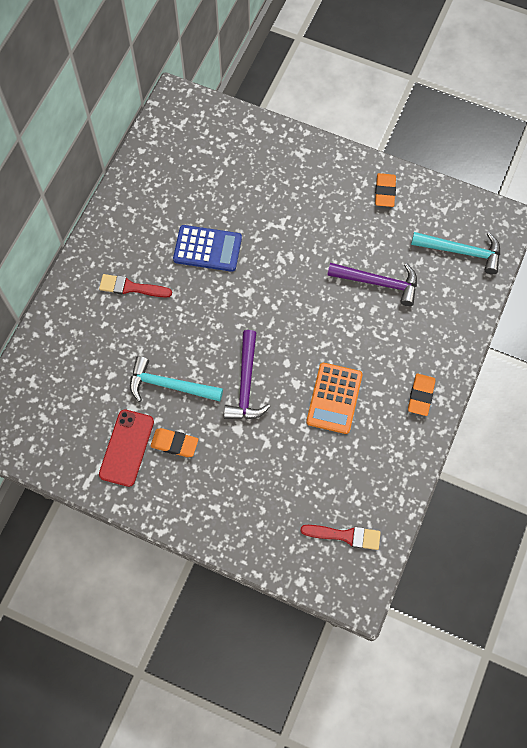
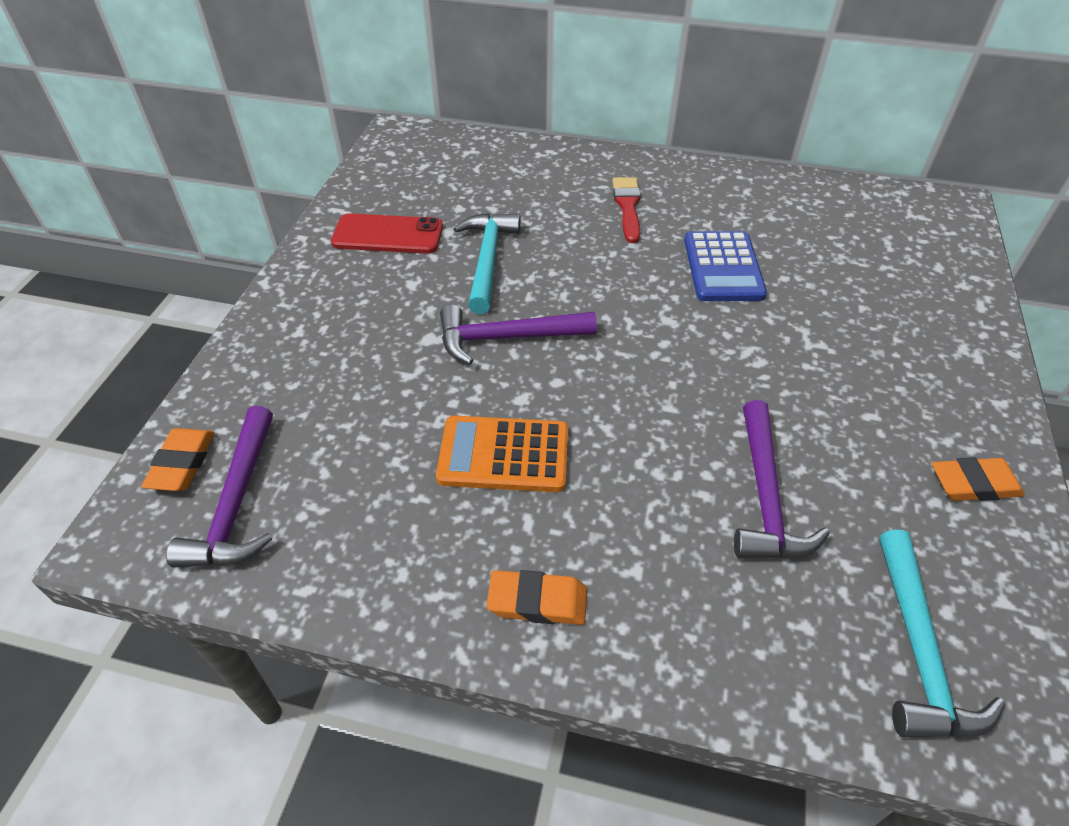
camera: 80 degrees right, 20 degrees down
(174, 444) = (397, 277): orange eraser -> orange eraser (182, 463)
(345, 536) = (237, 503): red brush -> purple hammer

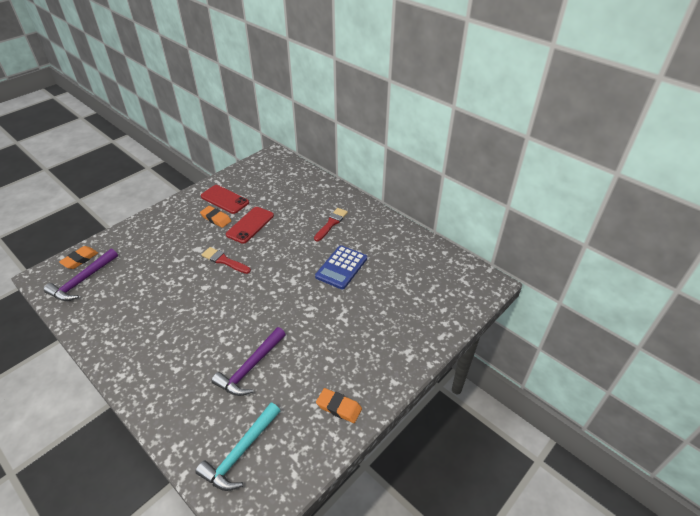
camera: 30 degrees right, 5 degrees down
(487, 260) = (250, 225): turquoise hammer -> red phone
(504, 455) = (177, 305): orange calculator -> none
(507, 338) = (224, 260): purple hammer -> red brush
(537, 601) = (135, 361): orange eraser -> orange eraser (216, 218)

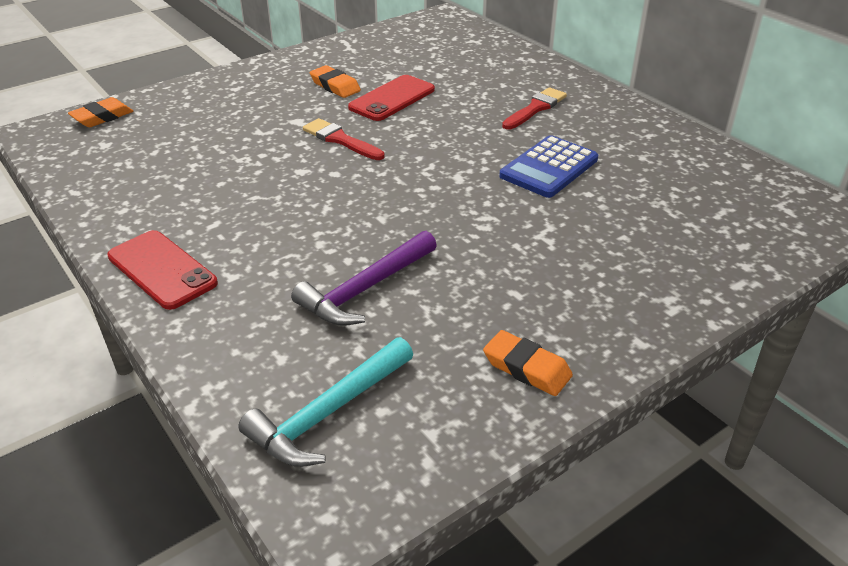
camera: 10 degrees right, 5 degrees down
(82, 281) = (100, 144): purple hammer -> none
(225, 199) = (353, 64): red phone -> red phone (162, 270)

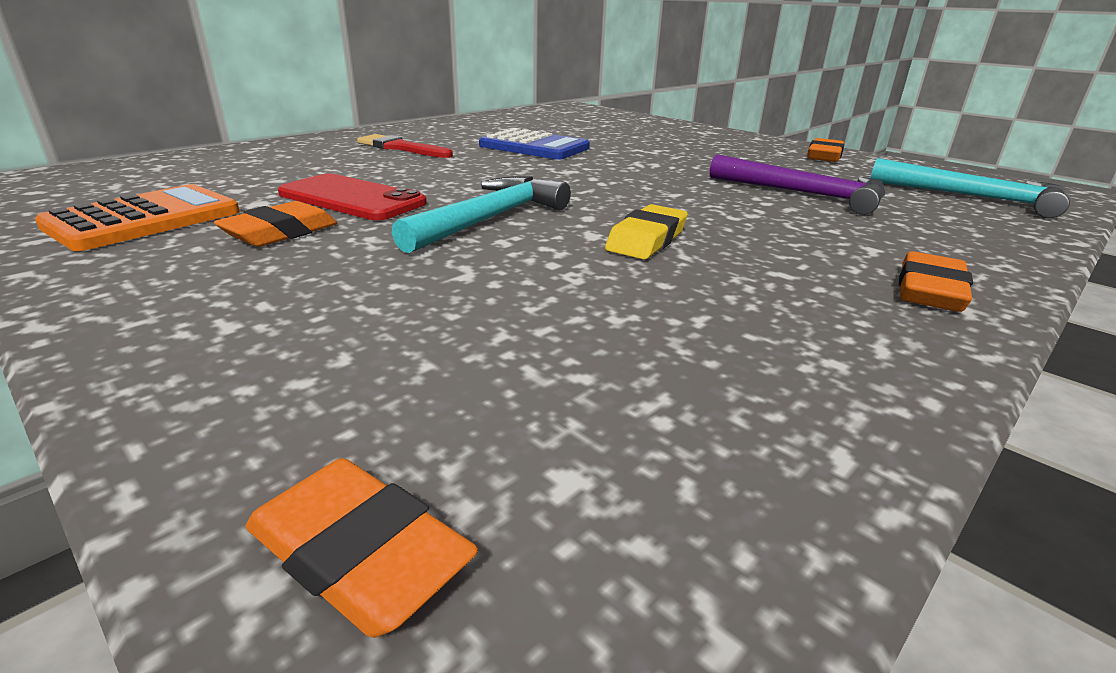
camera: 100 degrees left, 10 degrees down
(162, 270) = (929, 291): red phone -> orange eraser
(284, 188) = (647, 240): none -> yellow eraser
(340, 140) = (490, 219): red brush -> turquoise hammer
(366, 55) = (144, 219): none -> orange calculator

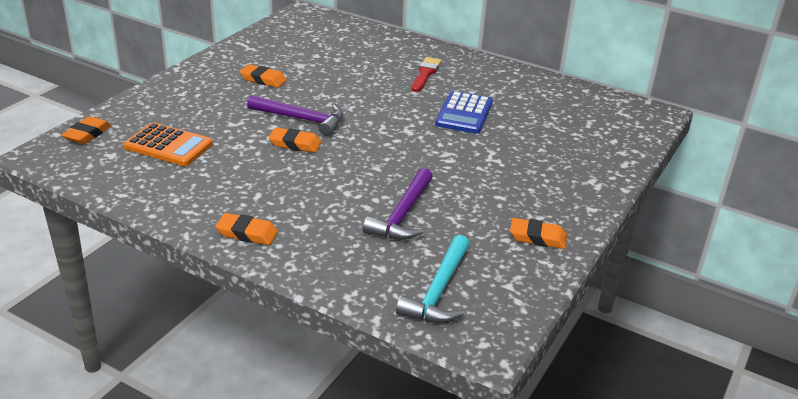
camera: 75 degrees right, 5 degrees up
(144, 219) = (267, 51): orange calculator -> orange calculator (168, 145)
(352, 198) = (316, 82): red phone -> none
(490, 219) = (301, 119): turquoise hammer -> purple hammer
(584, 230) = (295, 144): none -> orange eraser
(647, 240) = (288, 160): yellow eraser -> none

